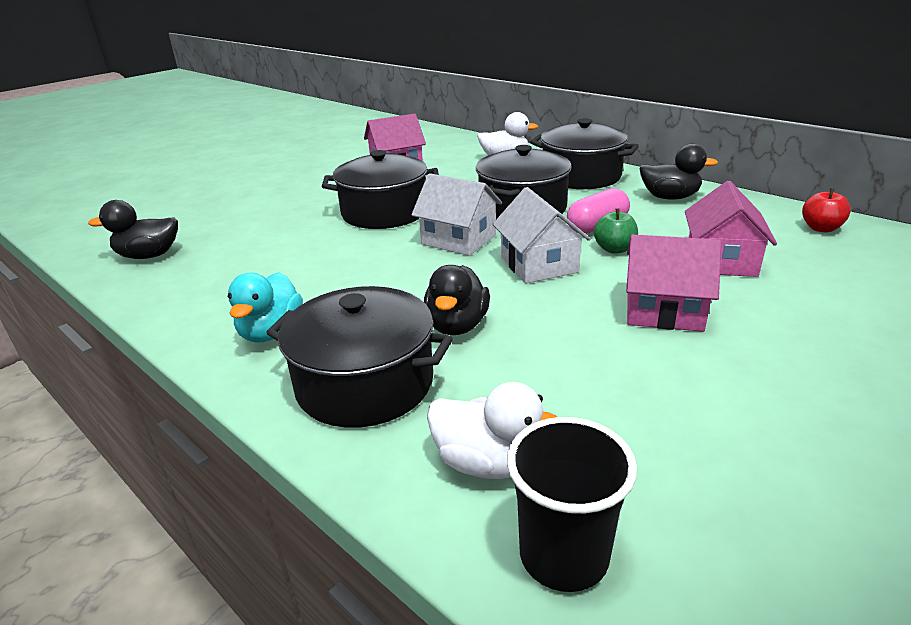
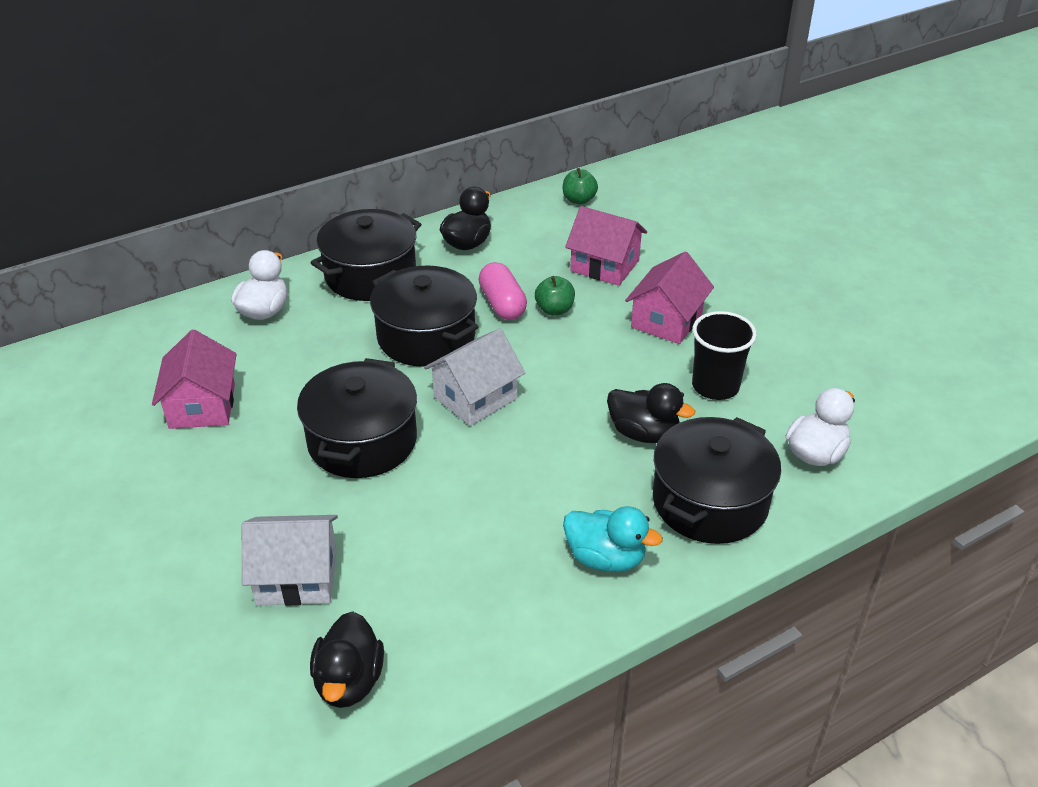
camera: 75 degrees left, 10 degrees up
(538, 264) = (559, 360): white house -> white house (297, 577)
(563, 555) = (894, 441): black cup -> black cup (715, 386)
(821, 228) = (579, 200): red apple -> green apple

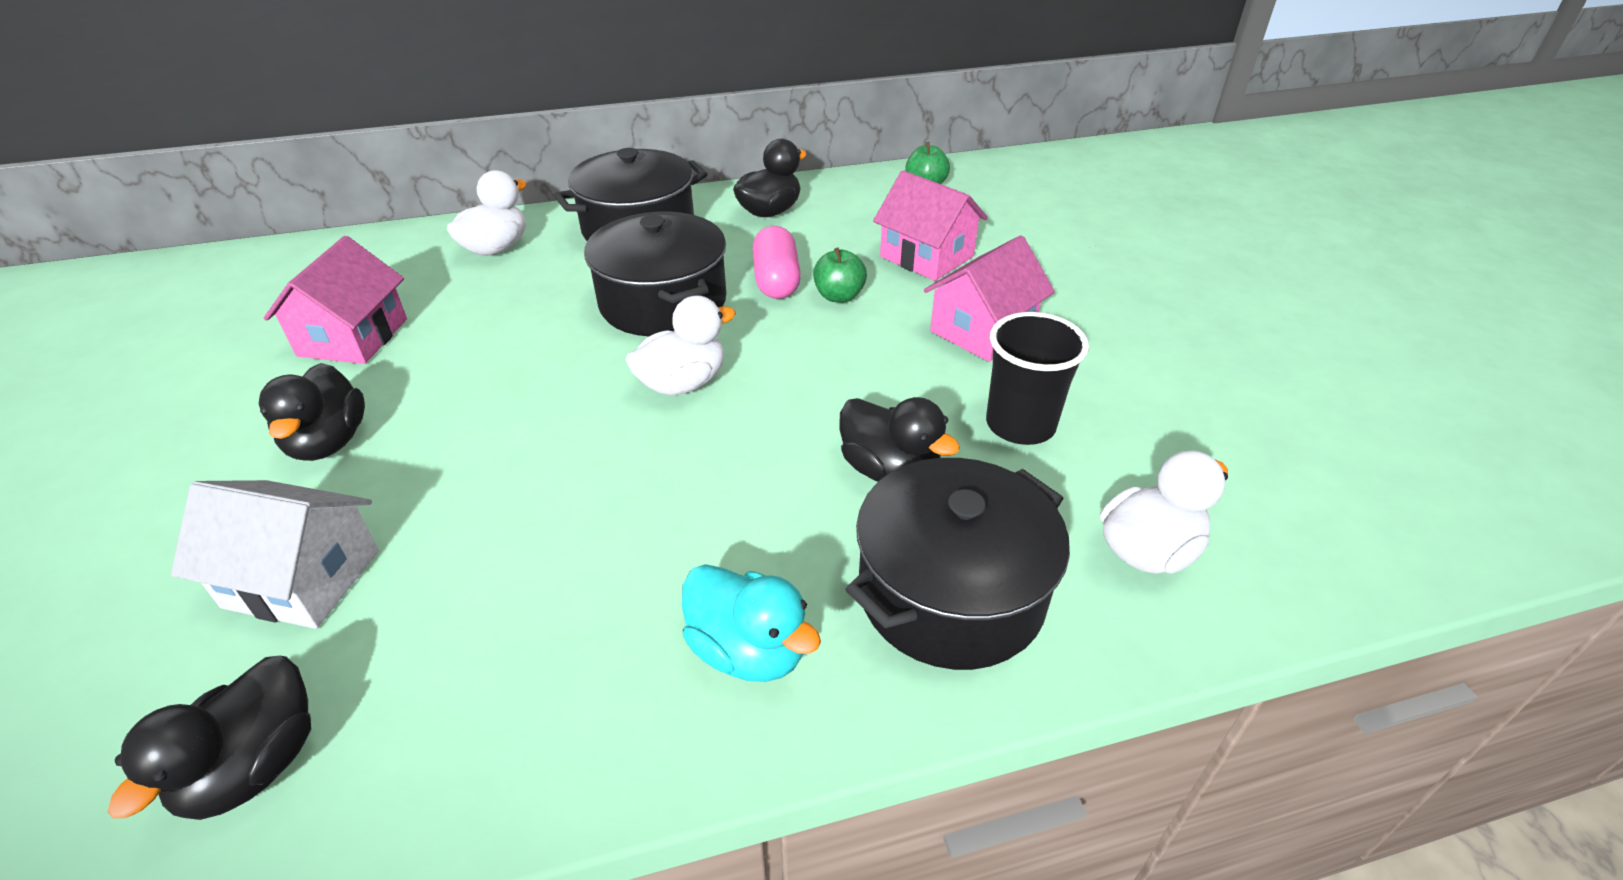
camera: 15 degrees right, 0 degrees up
(245, 487) = (328, 442): none -> black duck
(362, 441) = (509, 411): black pot -> none
(475, 397) = (683, 383): white house -> white duck

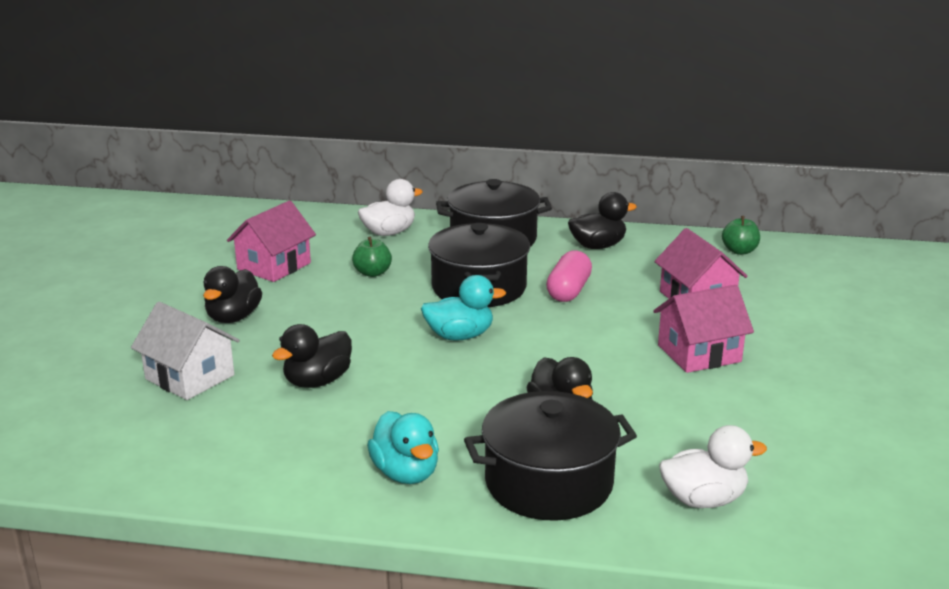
camera: 25 degrees right, 15 degrees down
(254, 767) = (133, 446): black duck -> black duck (317, 381)
(683, 383) = (460, 336): white duck -> turquoise duck
(839, 296) = (607, 310): green apple -> green apple (372, 273)
(1020, 425) = (676, 413): black cup -> none

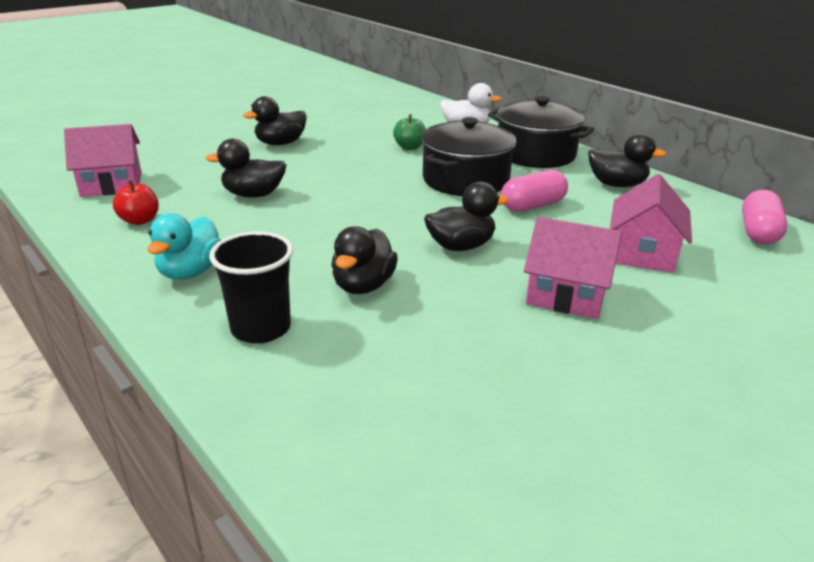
camera: 40 degrees right, 5 degrees up
(190, 377) = (196, 165): white house -> none
(257, 455) = (140, 220): none -> red apple
(274, 266) = (357, 125): pink house -> pink house (111, 184)
(460, 336) = (393, 204): turquoise duck -> none
(549, 483) = (261, 328): black pot -> black cup
(574, 349) = (461, 246): none -> black duck
(703, 499) = (349, 412): white duck -> none
(739, 251) = (758, 232): green apple -> pink capsule

